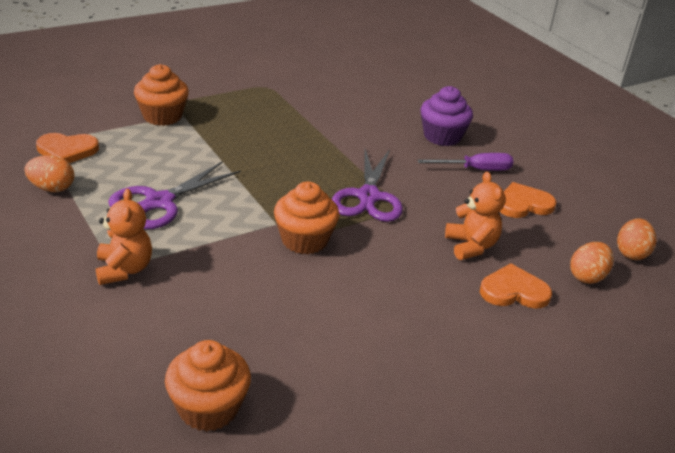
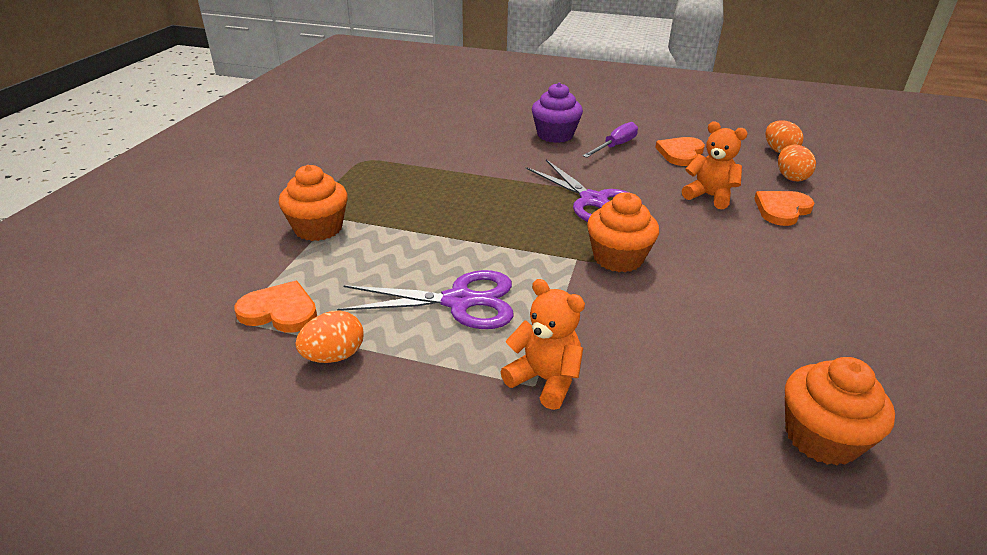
camera: 40 degrees left, 0 degrees up
(67, 150) = (280, 311): orange heart -> orange heart turned 120 degrees counterclockwise
(159, 202) = (459, 301): purple scissors -> purple scissors turned 90 degrees counterclockwise

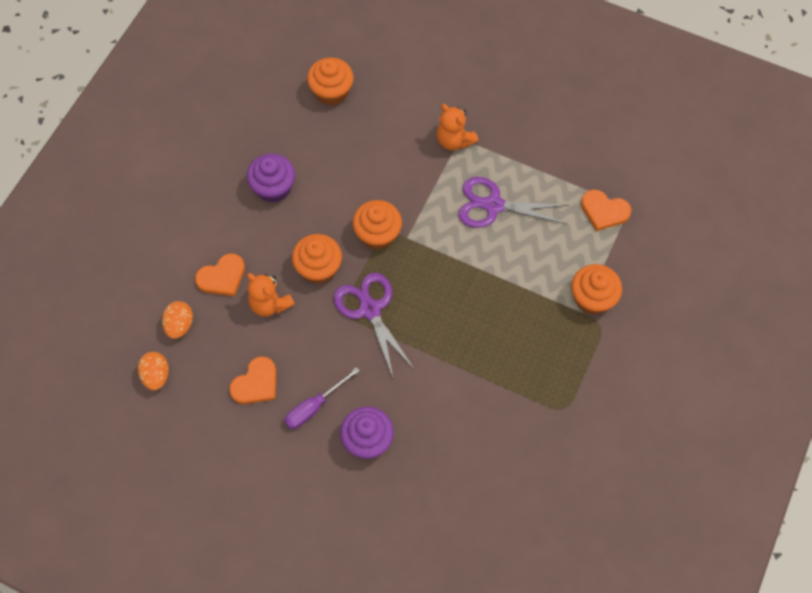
camera: 170 degrees left, 30 degrees up
(334, 356) = (567, 171): orange egg -> none
(675, 224) = (318, 268): none -> orange cupcake
(798, 290) = (273, 188): none -> purple cupcake

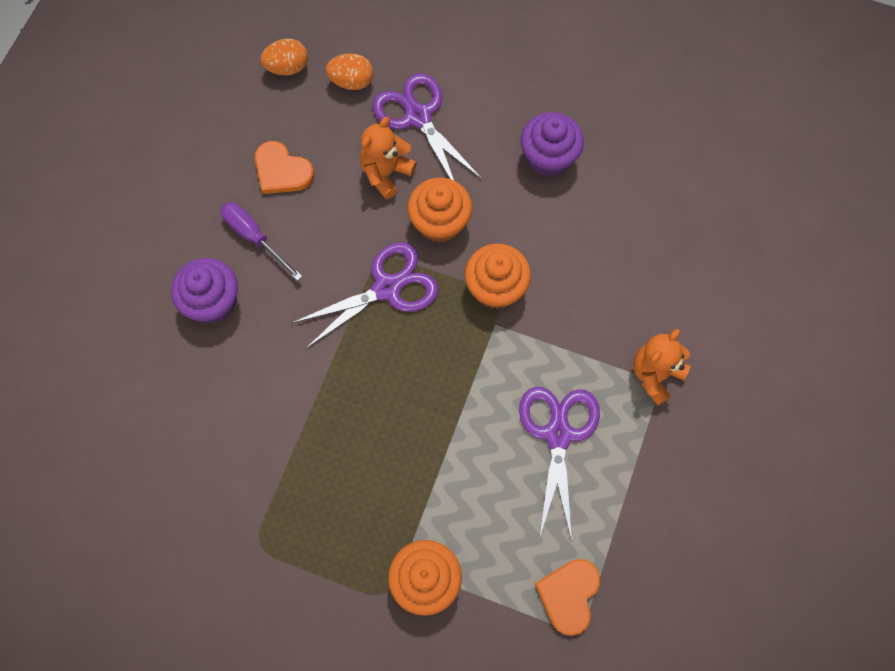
camera: 85 degrees right, 5 degrees up
(222, 277) = (418, 117): orange heart -> purple scissors
(331, 92) = (706, 209): orange cupcake -> none

